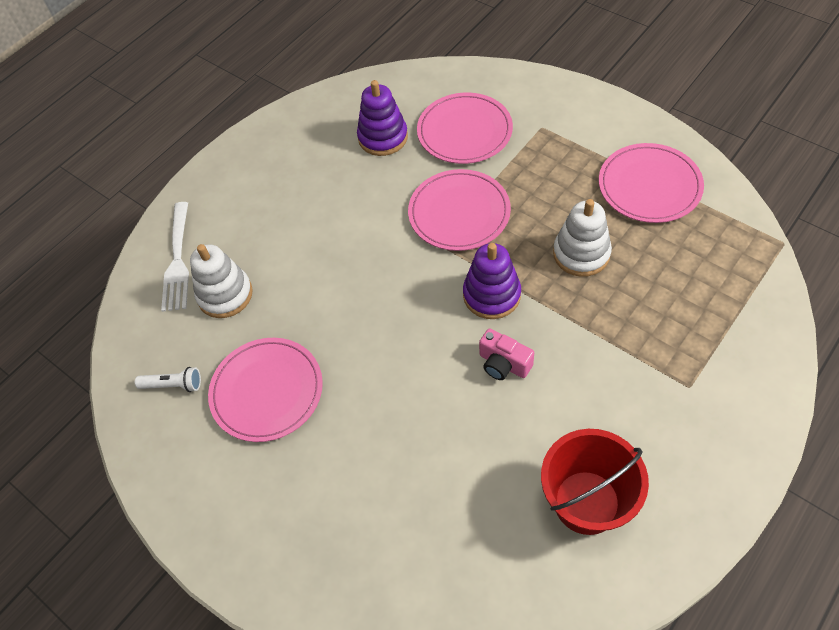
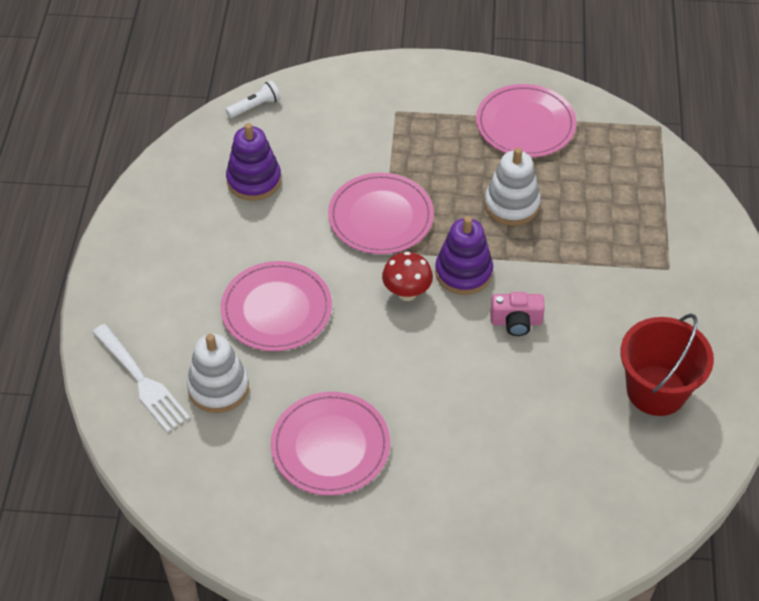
camera: 40 degrees left, 5 degrees down
(173, 385) = (237, 487): white flashlight -> white flashlight (255, 106)
(429, 289) = (407, 293): none -> red mushroom
(464, 131) = (328, 143): pink plate -> pink plate (276, 309)

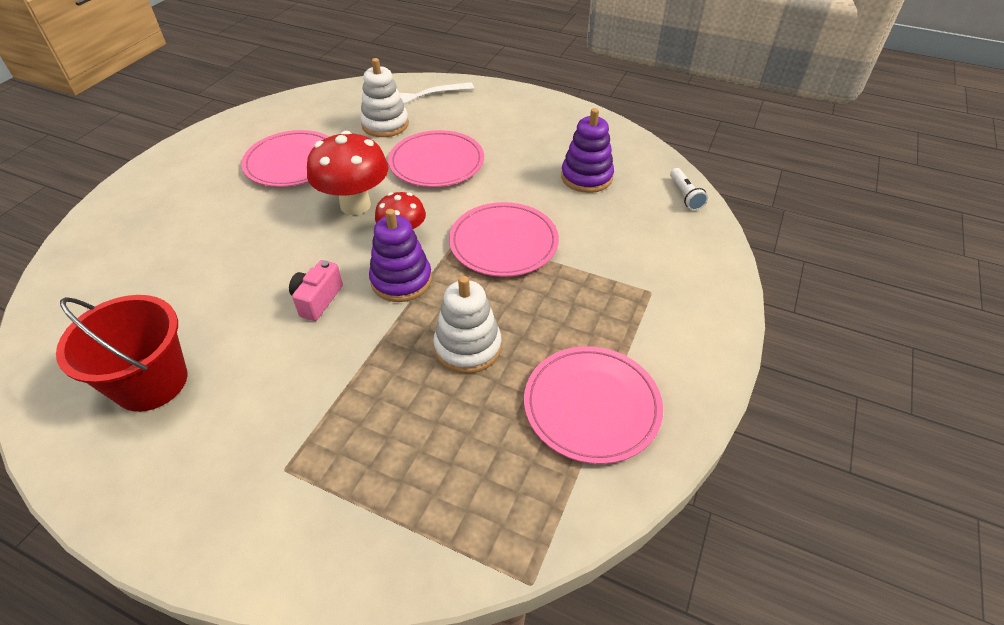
camera: 110 degrees right, 5 degrees down
(379, 351) = (355, 205): none -> red mushroom

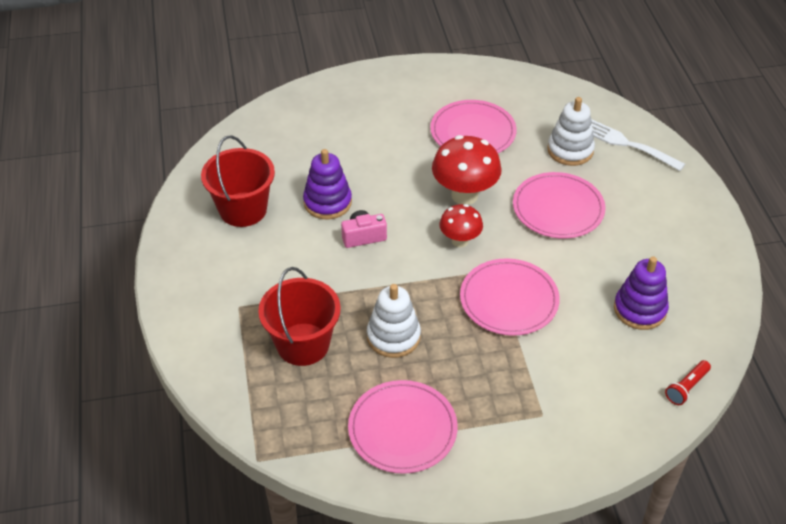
camera: 55 degrees right, 0 degrees up
(401, 280) = (418, 266): purple stacking toy -> purple stacking toy (327, 202)
(403, 433) = (303, 344): none -> red bucket
(685, 195) = (686, 387): white flashlight -> red flashlight

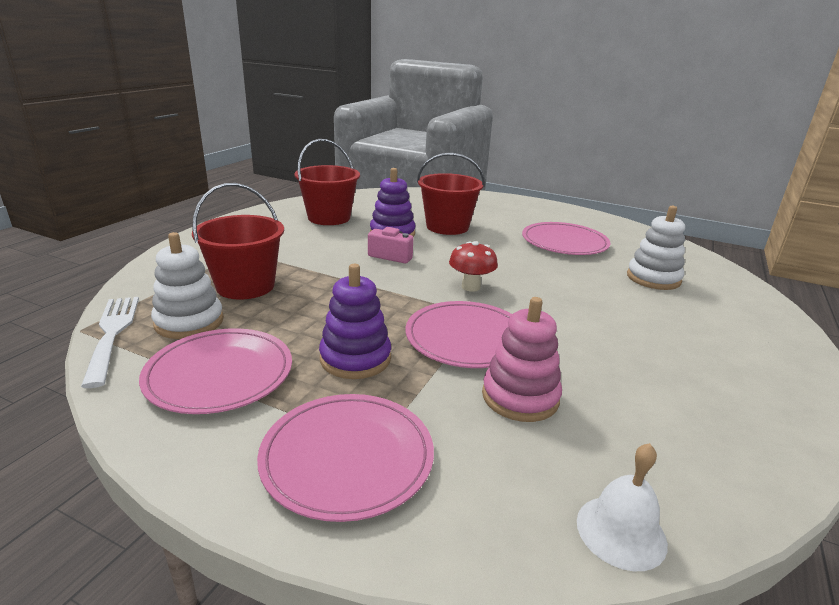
camera: 35 degrees right, 20 degrees down
(360, 162) = (447, 227): none -> red bucket
(393, 336) = (321, 313): white stacking toy -> white stacking toy (189, 322)
(464, 195) = (511, 267): red mushroom -> none
(558, 208) = (599, 304): pink plate -> pink plate (347, 457)
(581, 332) = (520, 397): none -> pink stacking toy
(628, 144) = (727, 295): white fork -> white fork (112, 335)
(640, 309) = (622, 413): purple stacking toy -> purple stacking toy (355, 358)
(686, 387) = (621, 531): red flashlight -> white bell

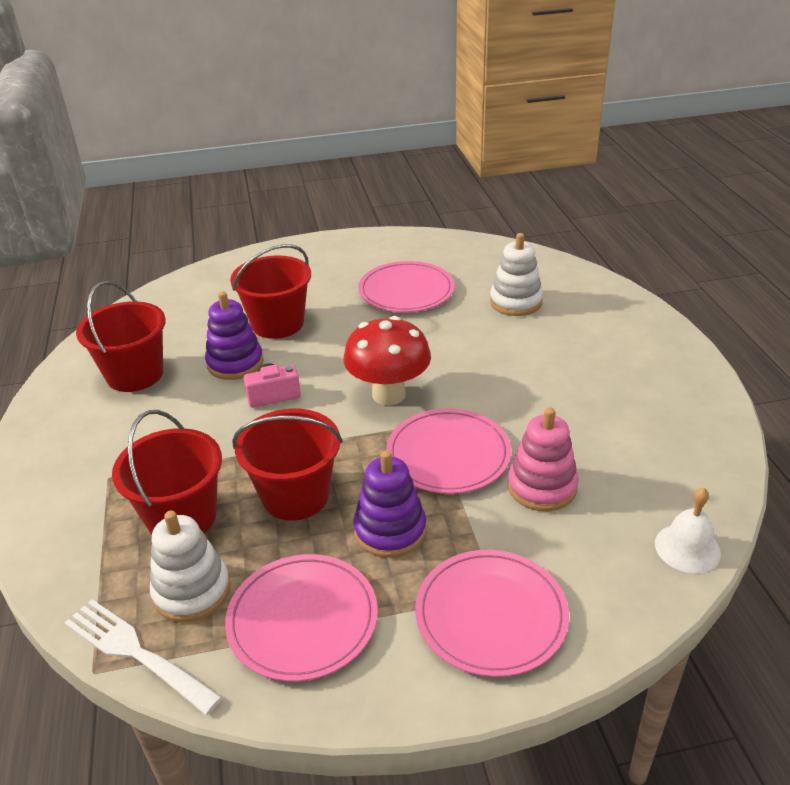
camera: 35 degrees left, 10 degrees up
(325, 308) = (295, 495): none -> red bucket
(470, 287) = (389, 394): red mushroom -> red mushroom, size x1.64

